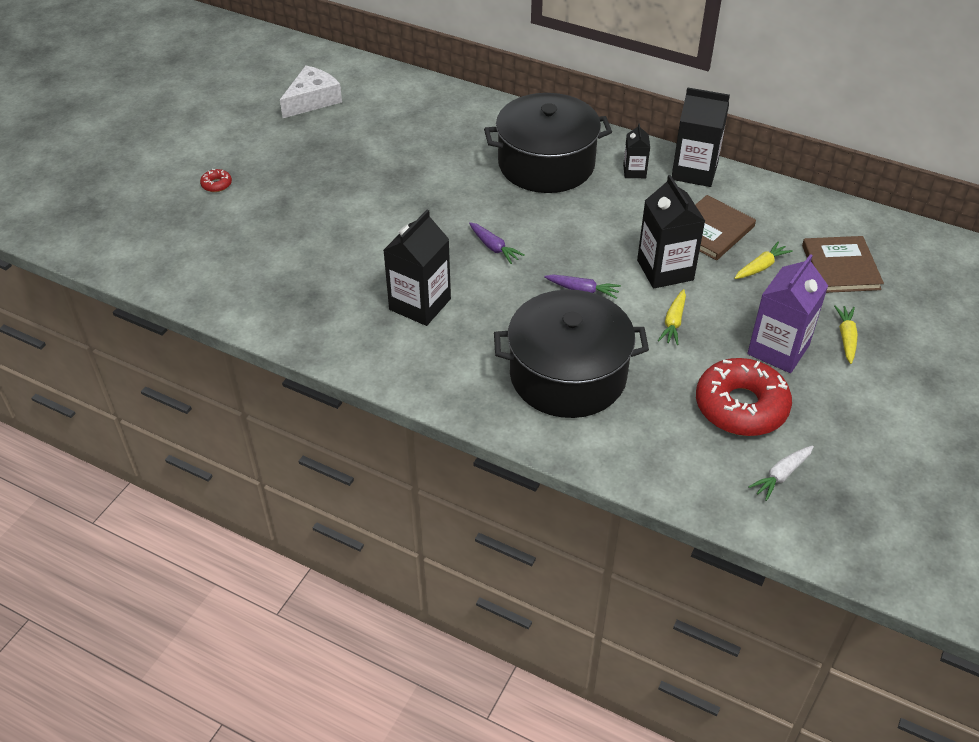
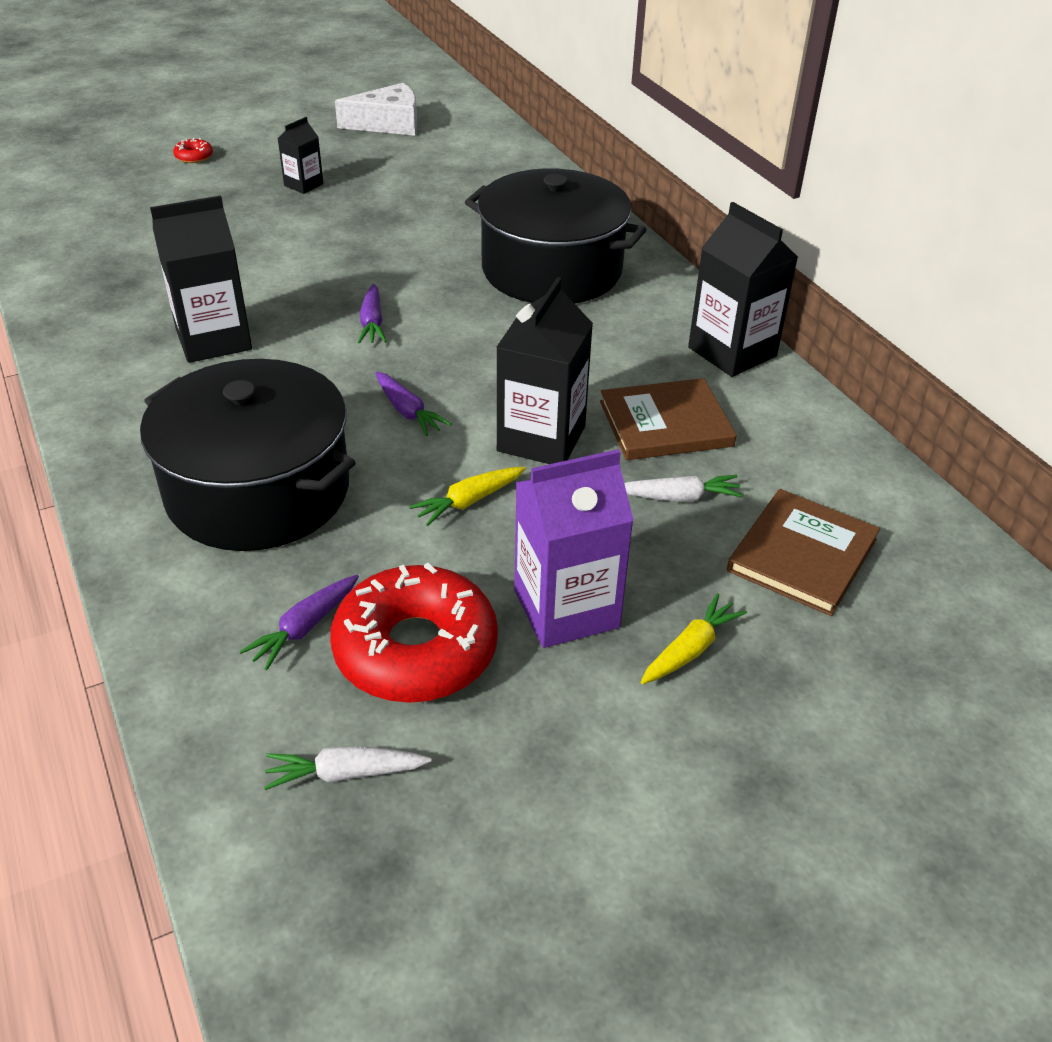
camera: 35 degrees right, 5 degrees down
(634, 171) = (651, 320): black carton -> black carton (303, 185)
(682, 426) = (304, 628): none -> purple carrot
(761, 267) = (679, 497): yellow carrot -> white carrot

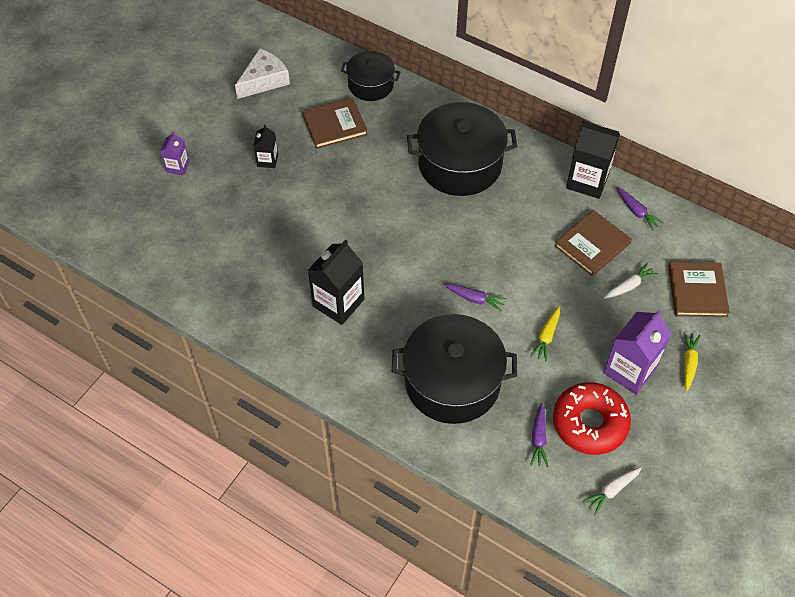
camera: 30 degrees left, 15 degrees up
(194, 157) = (177, 167): red donut -> purple carton
(372, 323) = (405, 249): purple carrot -> purple carrot (636, 212)
(426, 183) = (334, 125): none -> brown book
(516, 165) = (371, 85): none -> black pot
(541, 439) = (547, 283): black carton -> none

